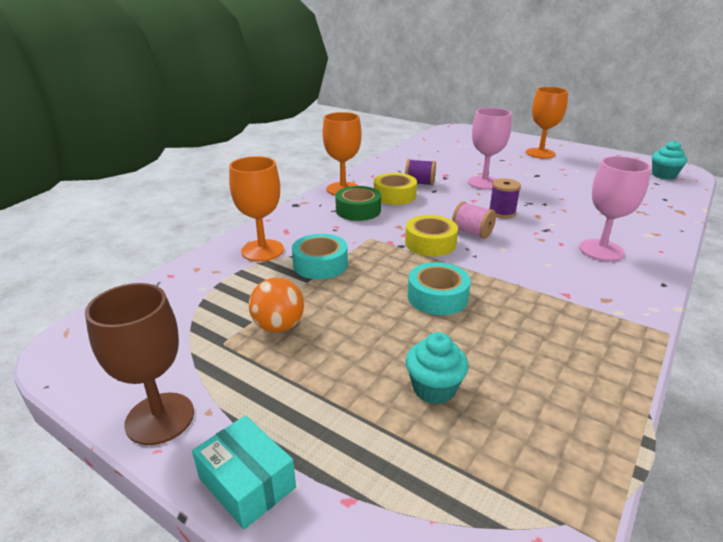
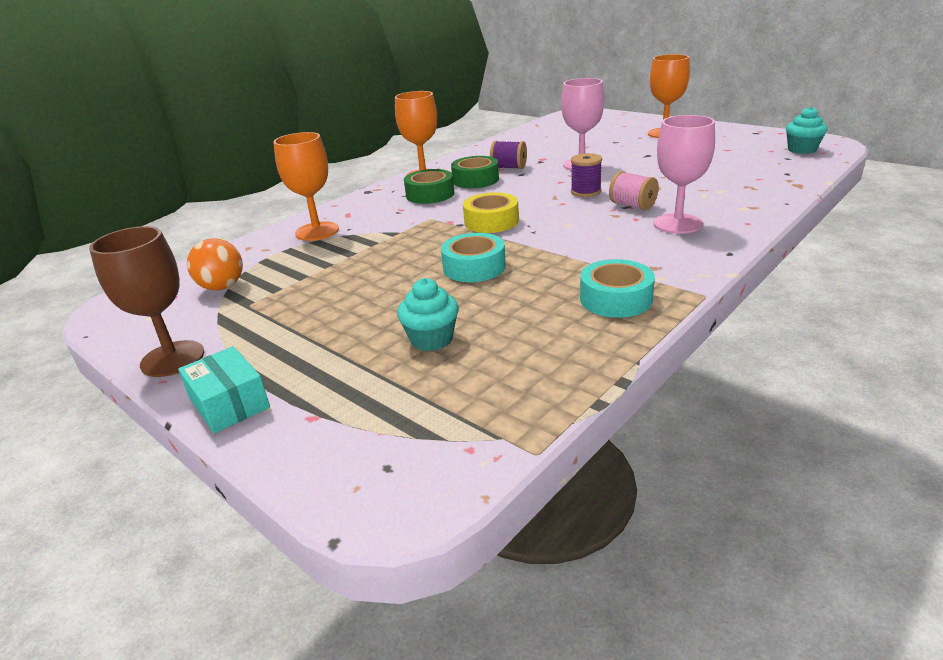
camera: 10 degrees right, 0 degrees up
(278, 326) = (306, 292): orange ball -> orange ball (222, 287)
(320, 264) = (369, 242): turquoise tape -> turquoise tape (615, 299)
(394, 195) = (475, 180): yellow tape -> green tape
(472, 232) = (542, 211): pink spool -> pink spool (632, 205)

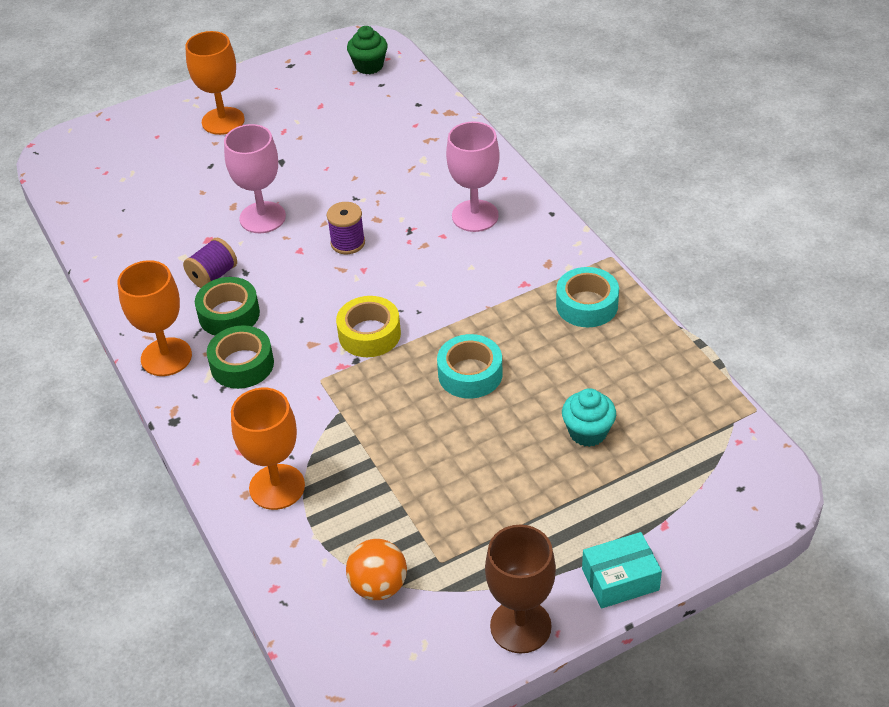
camera: 70 degrees left, 15 degrees up
(632, 205) = (411, 225): pink spool -> none
(802, 150) = (369, 66): turquoise cupcake -> green cupcake

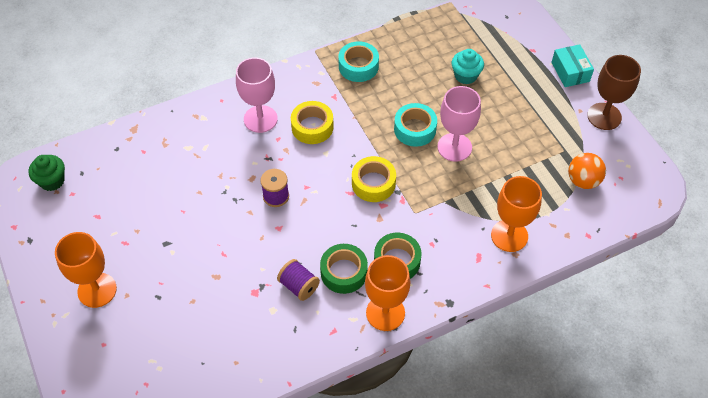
camera: 90 degrees left, 10 degrees up
(262, 217) = (235, 254): pink goblet -> pink goblet (454, 147)
(465, 266) = (312, 127): none -> yellow tape

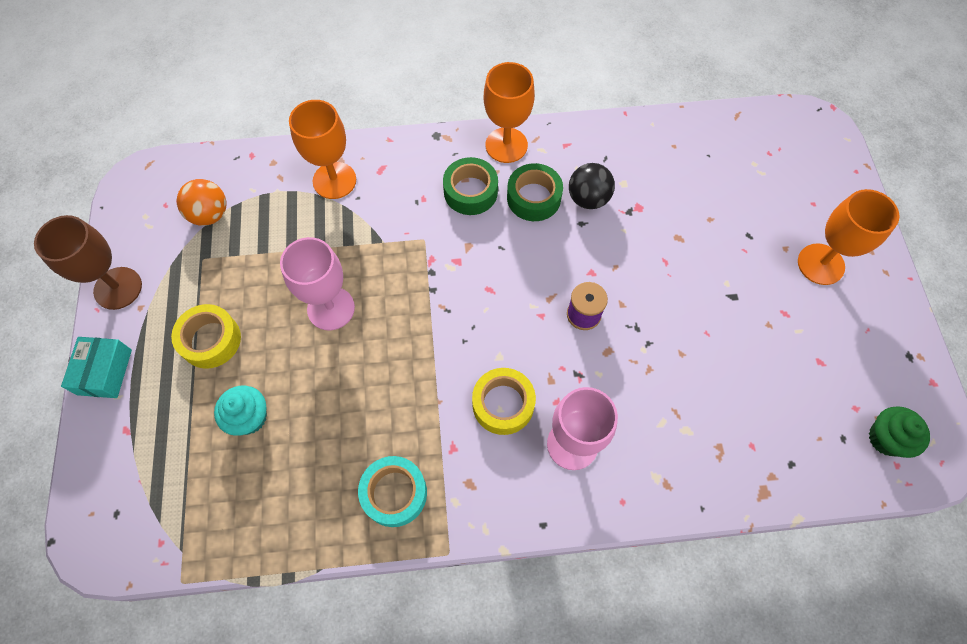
camera: 160 degrees left, 10 degrees up
(299, 286) = (588, 199): purple spool -> black ball
(373, 183) = (456, 292): yellow tape -> yellow tape (211, 340)
(415, 129) = (367, 352): turquoise tape -> none

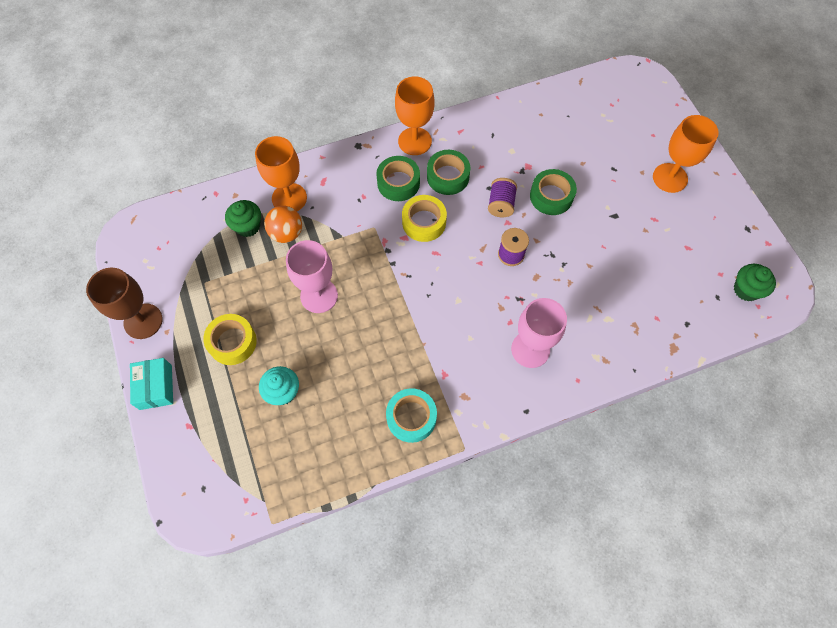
camera: 15 degrees left, 0 degrees up
(210, 214) = (198, 247): orange ball -> orange ball (286, 233)
(275, 203) = (247, 226): none -> green cupcake
(503, 404) = (471, 334): yellow tape -> yellow tape (424, 222)
(588, 199) = (489, 168): black ball -> none
(589, 248) = (501, 204): none -> purple spool
(657, 252) = (551, 196): none -> green tape

